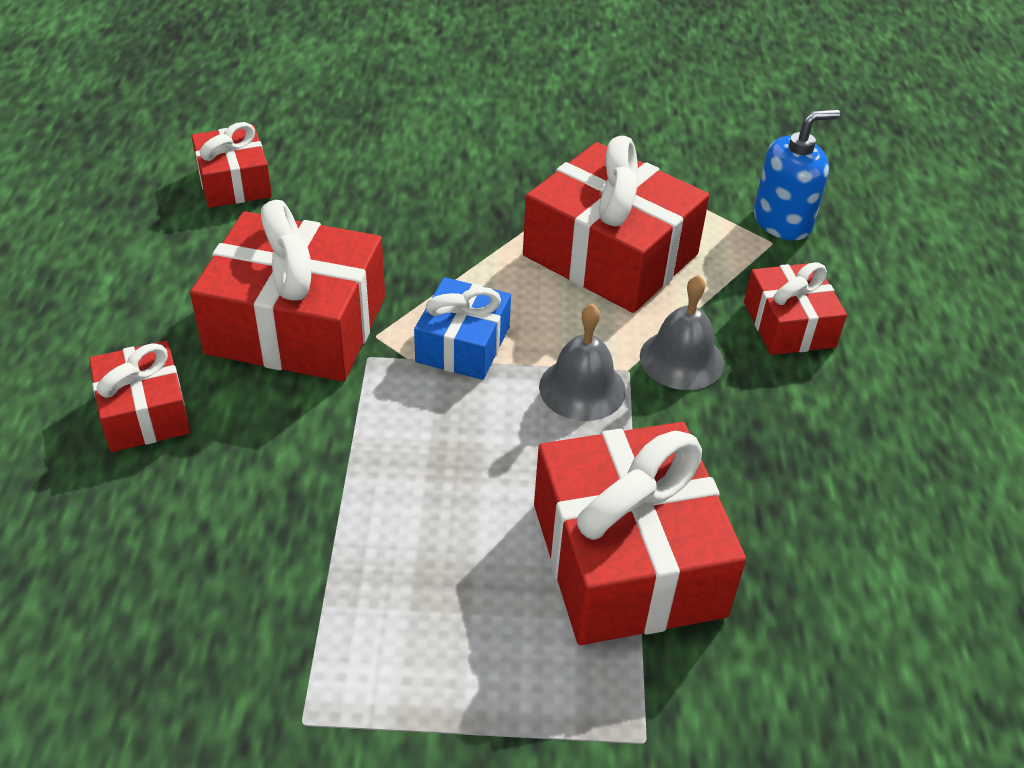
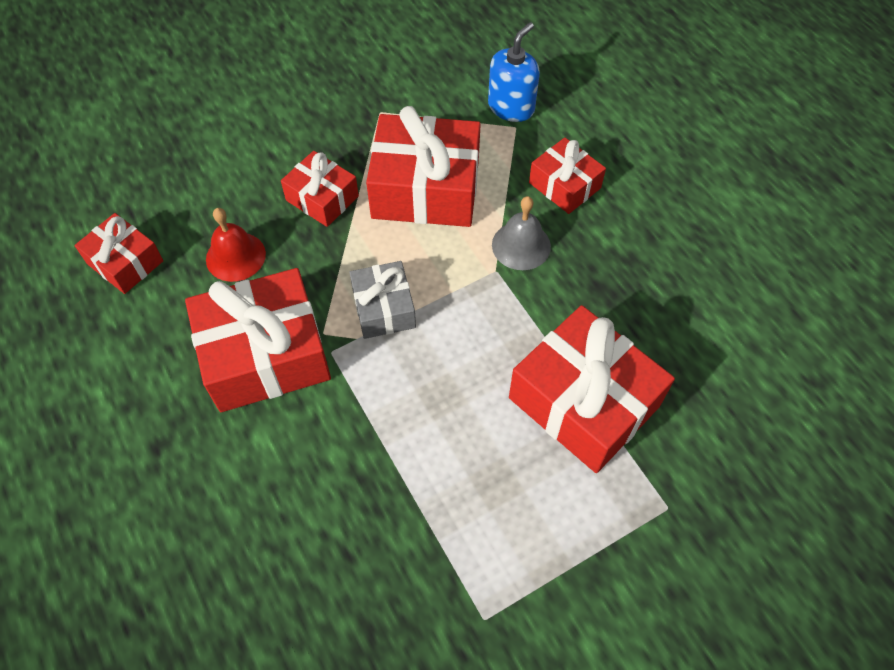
camera: 30 degrees left, 15 degrees up
(144, 412) = (216, 479): red gift -> red gift (322, 198)
(346, 225) = (235, 256): none -> red bell
(463, 344) = (383, 308): blue gift -> grey gift
(582, 388) = (478, 300): grey bell -> none

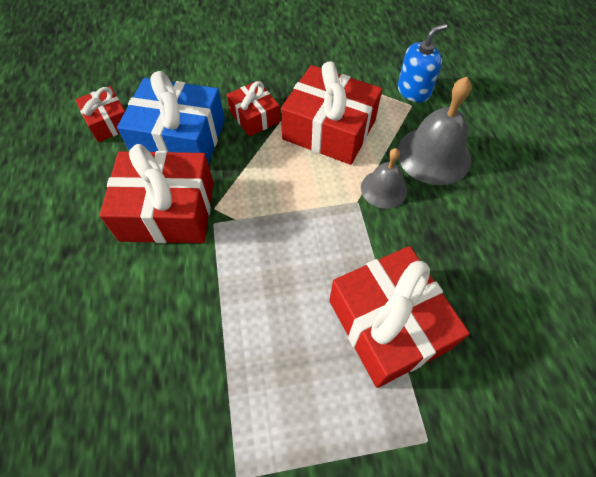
camera: 20 degrees right, 0 degrees up
(235, 256) = (180, 138): red bell -> blue gift
(383, 308) = (264, 204): grey gift -> none
(564, 185) = (433, 155): red gift -> grey bell

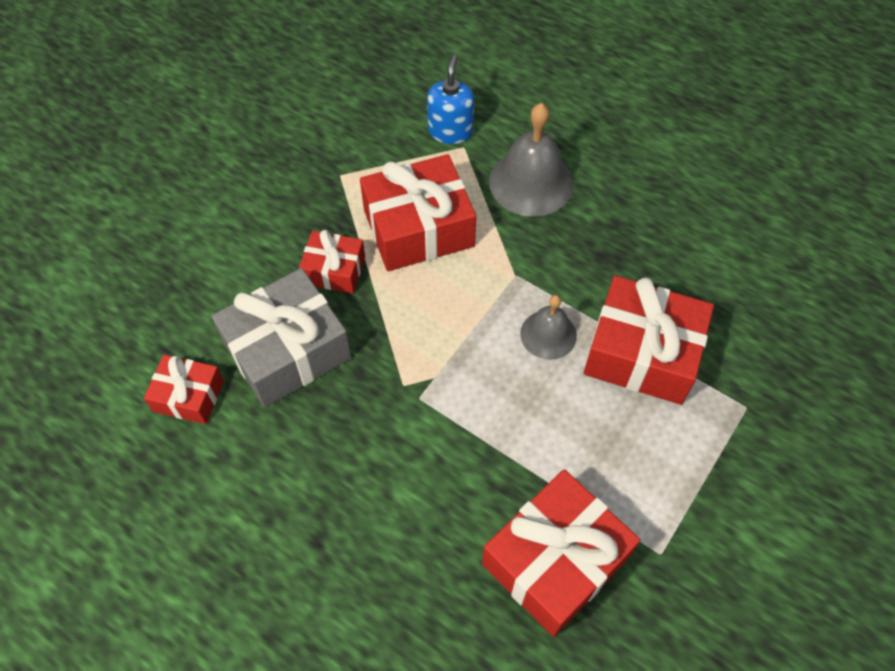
camera: 45 degrees left, 0 degrees up
(168, 210) = (364, 423): red gift -> red gift (555, 560)
(180, 138) = (287, 350): blue gift -> grey gift
(383, 189) = (524, 246): grey bell -> grey bell (548, 334)

